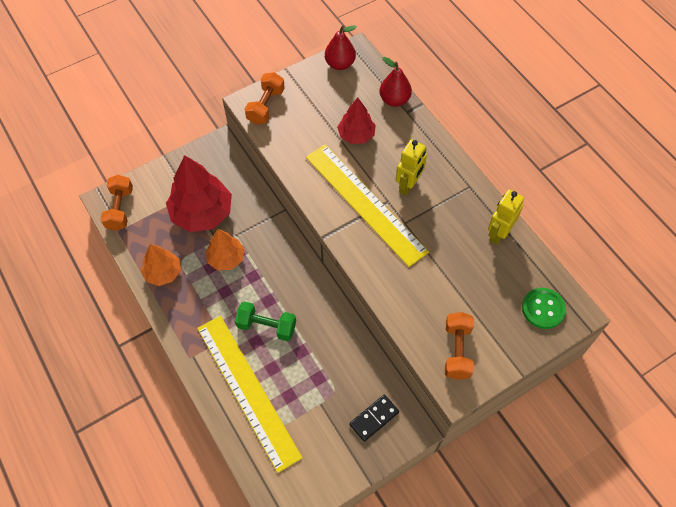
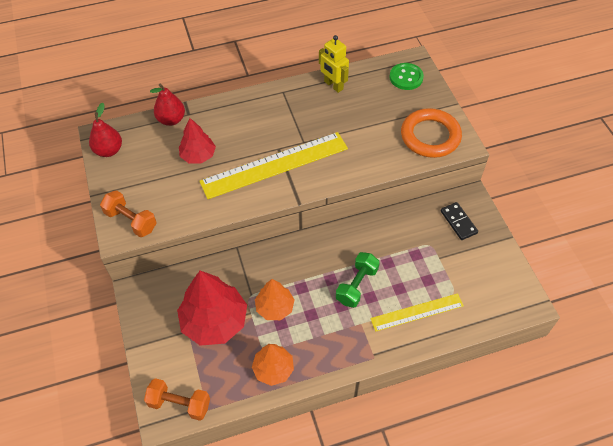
camera: 75 degrees left, 5 degrees down
(248, 390) = (417, 312): yellow ruler -> yellow ruler, size x0.58
(408, 185) = (267, 131): yellow robot -> none
(457, 351) = (430, 136): orange dumbbell -> orange ring

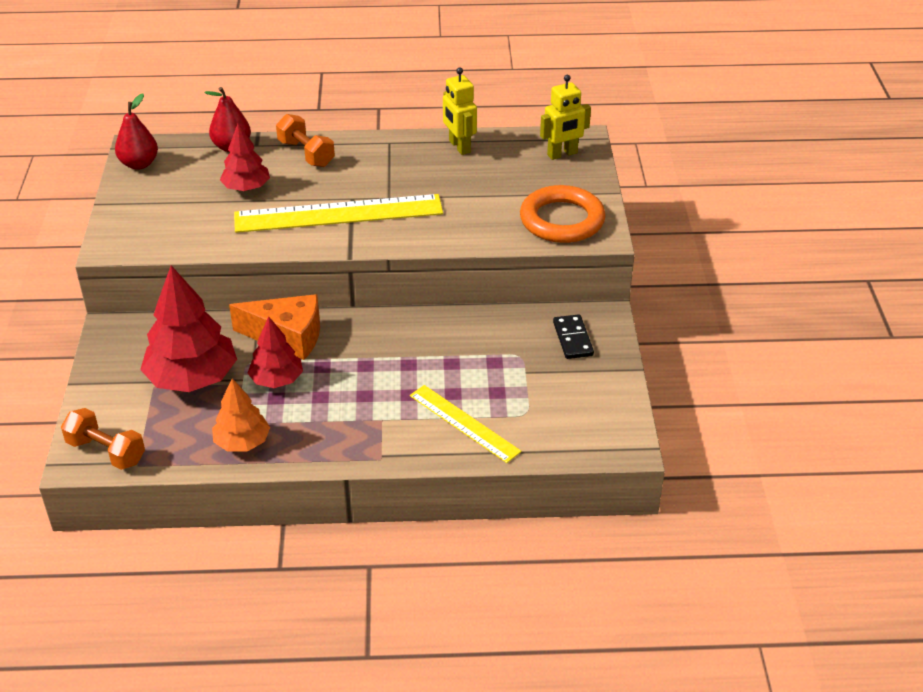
camera: 15 degrees right, 15 degrees down
(131, 220) = (130, 236): orange dumbbell -> orange dumbbell (306, 154)
(266, 267) = (287, 336): none -> orange cheese
(275, 307) = (277, 380): orange tree -> red tree
(357, 285) = (397, 379): green dumbbell -> none
(406, 77) = (562, 154): green button -> yellow robot
(417, 312) = (464, 423): yellow ruler -> yellow ruler turned 45 degrees clockwise

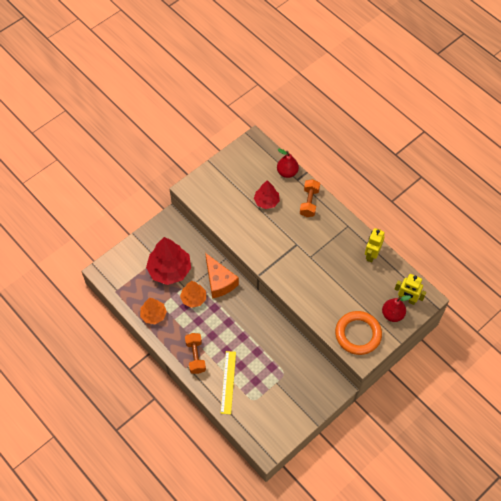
camera: 50 degrees right, 20 degrees up
(106, 451) = (112, 276): orange dumbbell -> orange dumbbell (195, 356)
(139, 164) = (245, 151): red pear -> red pear (392, 314)
(277, 380) = (193, 298): red tree -> orange tree
(338, 214) = (282, 248): yellow ruler -> none
(573, 339) = (312, 386): black domino -> none

